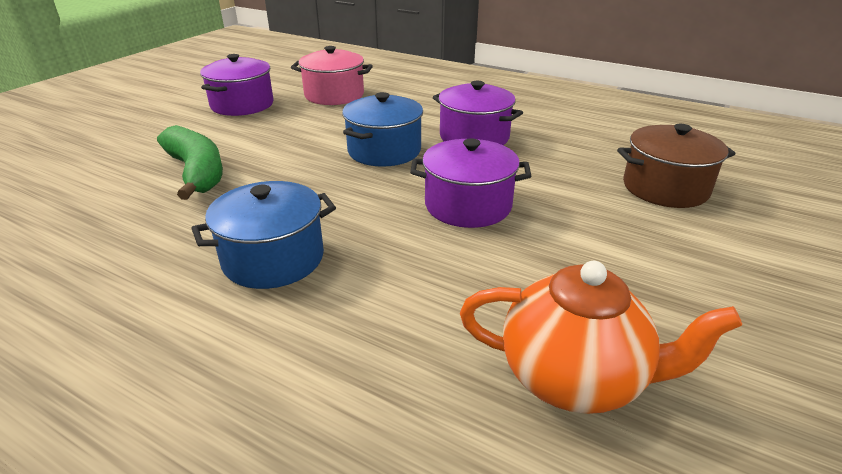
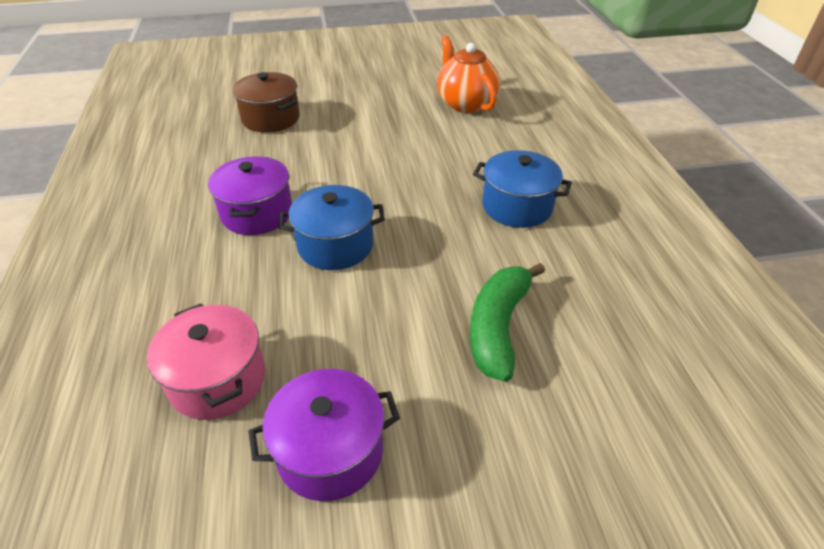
camera: 130 degrees left, 10 degrees up
(468, 205) = (374, 171): purple pot -> none

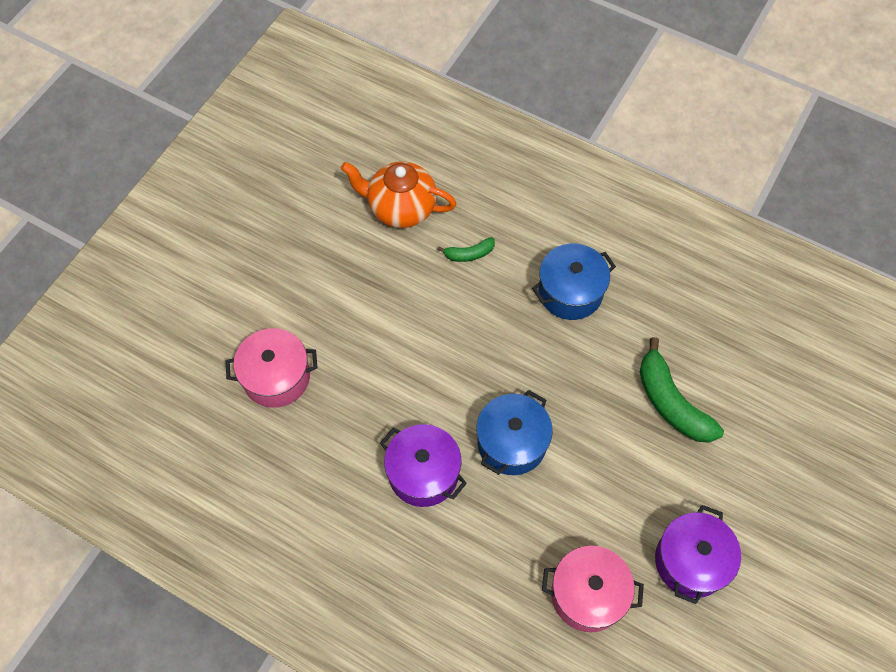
camera: 50 degrees left, 20 degrees up
(271, 118) = (276, 377): brown pot -> pink pot
(474, 145) = (469, 254): none -> green banana

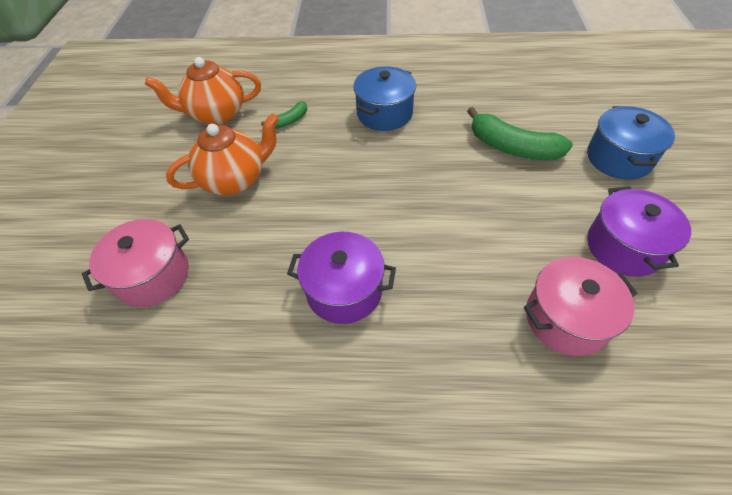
camera: 25 degrees left, 10 degrees down
(384, 306) = (235, 180): none -> orange teapot
(512, 443) = (409, 229): blue pot -> blue pot (618, 158)

